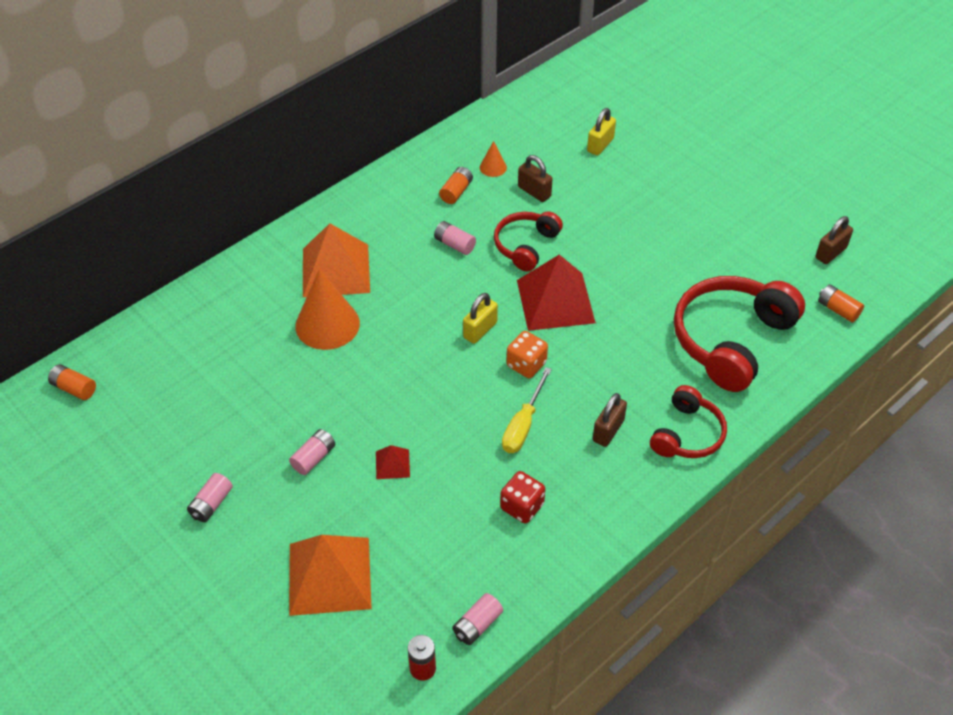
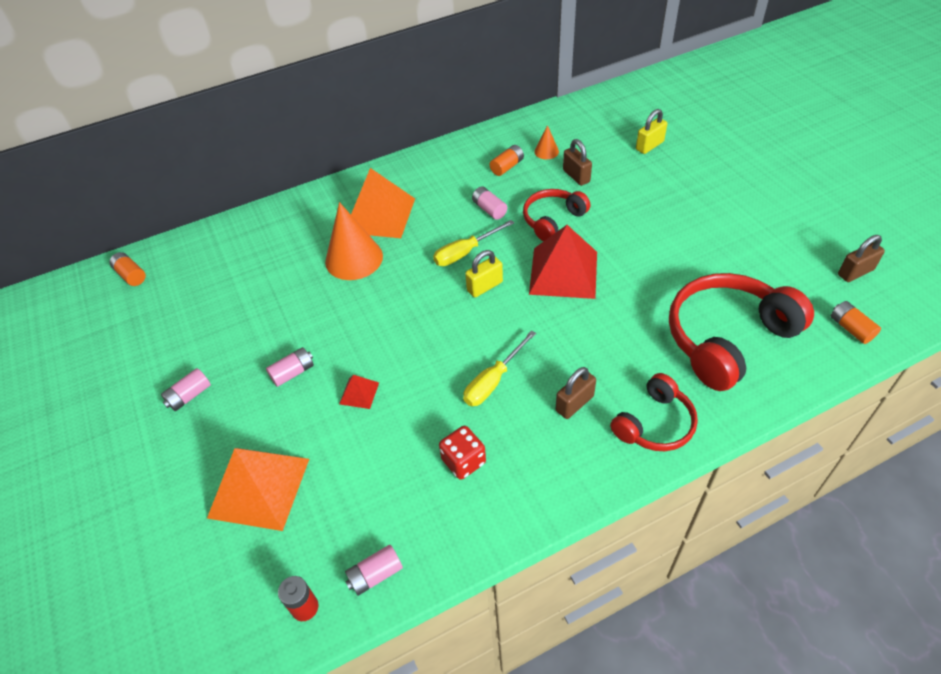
camera: 20 degrees right, 0 degrees up
(446, 297) = (465, 252): none -> yellow screwdriver
(526, 364) = (516, 325): orange dice -> none

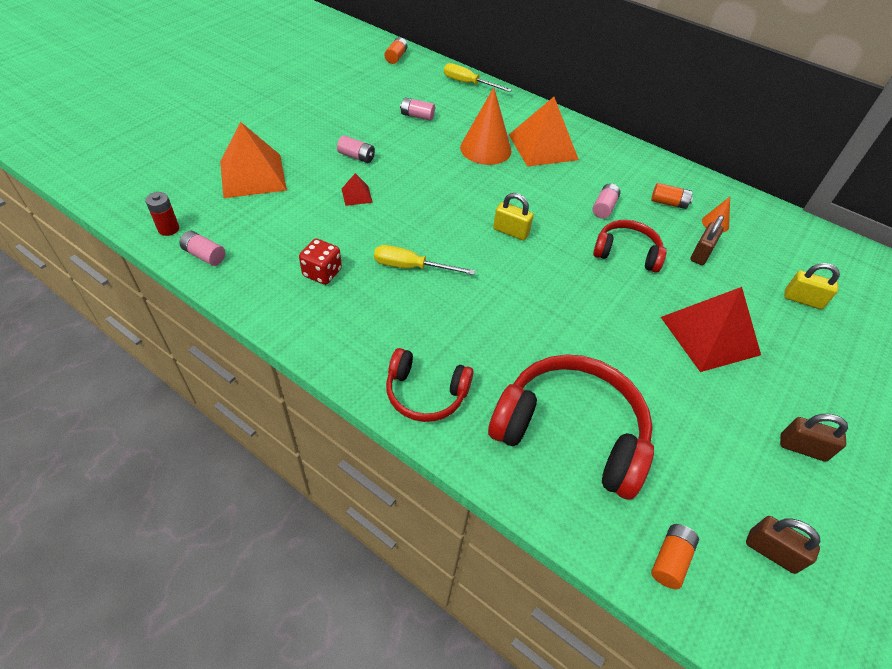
camera: 55 degrees right, 0 degrees up
(189, 396) = (311, 118): pink battery -> pink battery (417, 116)
(465, 252) = (540, 208): yellow screwdriver -> yellow screwdriver (468, 83)
(563, 272) = (566, 279): red pyramid -> red pyramid (710, 335)
(574, 403) = (417, 327): brown padlock -> brown padlock (802, 448)

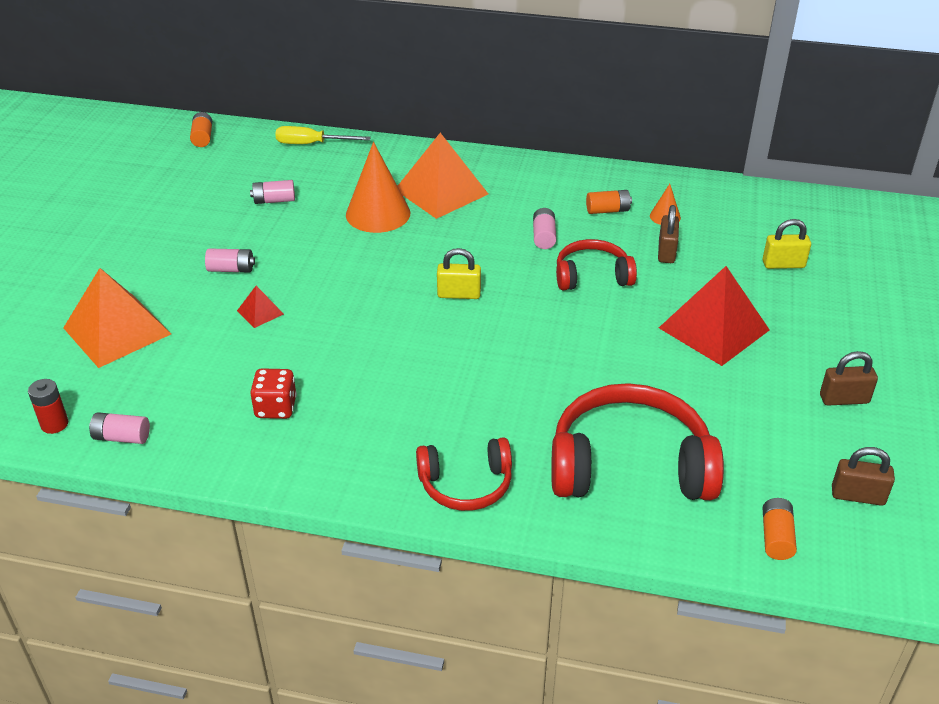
camera: 20 degrees left, 10 degrees down
(411, 267) = (372, 367): yellow screwdriver -> none

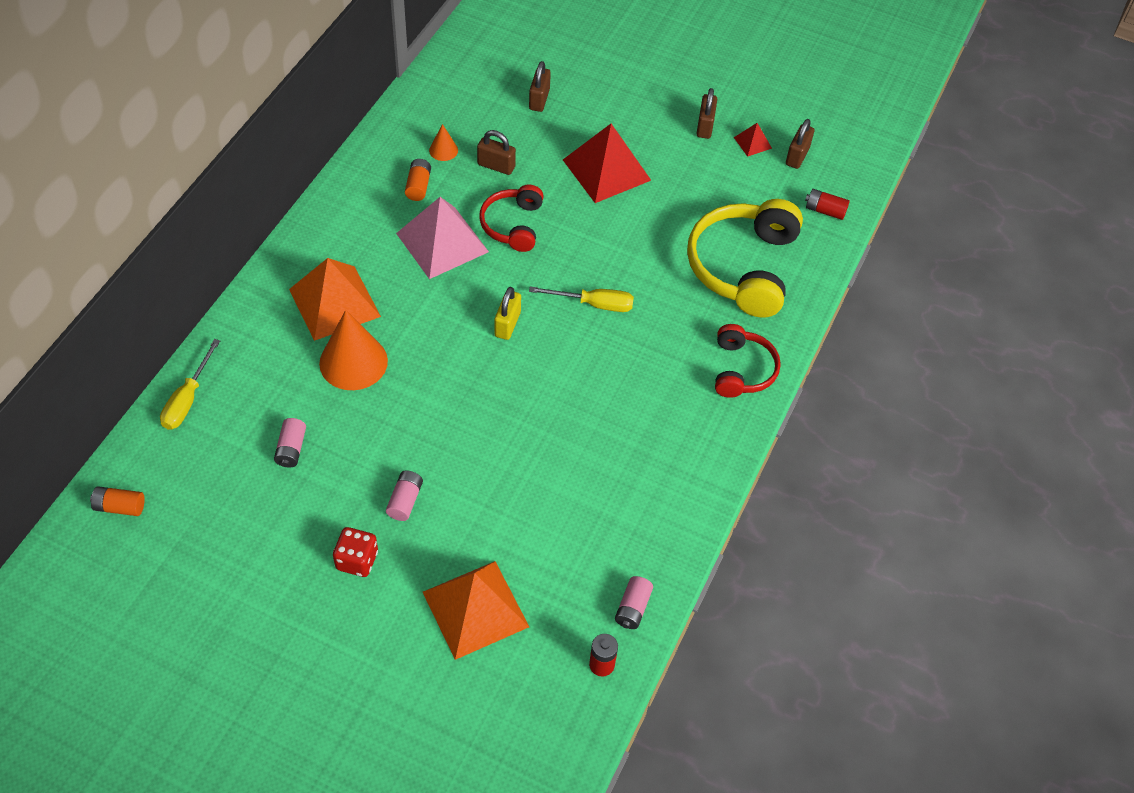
camera: 80 degrees left, 15 degrees up
(260, 312) = (484, 482): red pyramid -> red pyramid (752, 142)
(276, 408) = (624, 485): red dice -> red dice (357, 560)
(512, 349) = (594, 304): none -> yellow screwdriver
(544, 237) = (442, 242): pink battery -> pink pyramid
(629, 465) = (743, 267): red headphones -> yellow headphones
(776, 537) = (825, 210): orange battery -> red battery
(783, 264) = (539, 99): yellow padlock -> brown padlock

